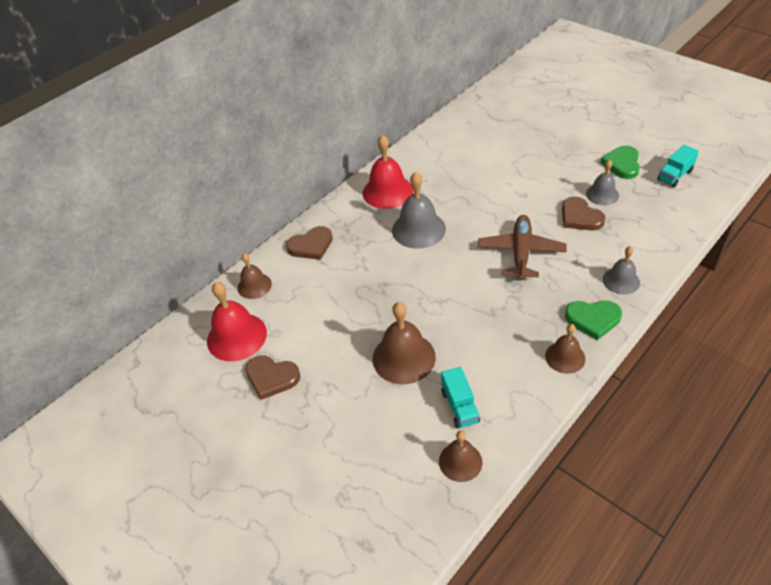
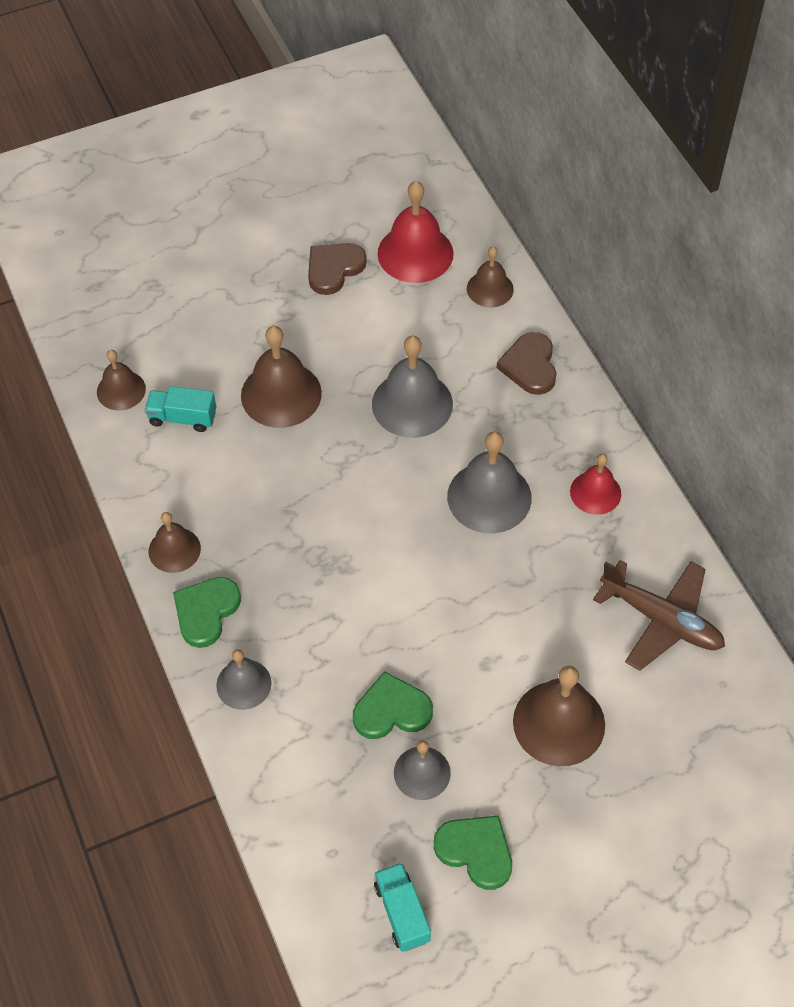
camera: 110 degrees right, 10 degrees up
(371, 287) = (412, 404): none -> grey bell
(387, 191) = (595, 492): red bell -> red bell, size x0.61
(521, 253) = (368, 595): brown plane -> brown plane (661, 620)
(533, 161) = (559, 723): none -> brown bell
(580, 217) = (391, 710): brown heart -> green heart

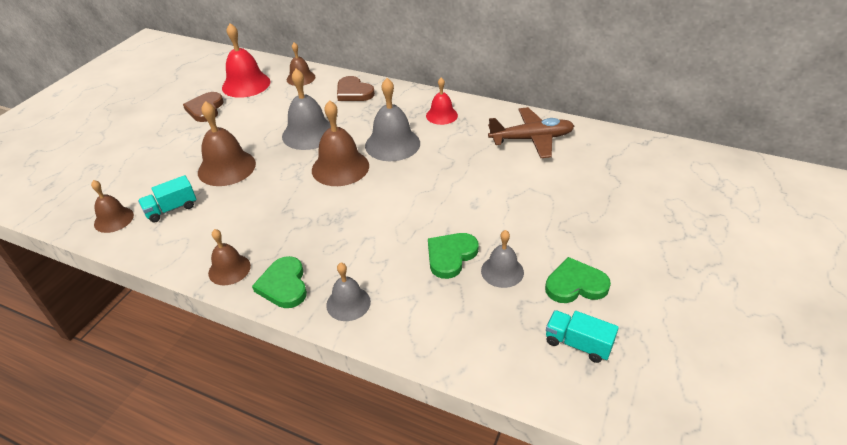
camera: 40 degrees left, 15 degrees down
(559, 723) = (540, 204): brown bell -> brown bell (340, 167)

